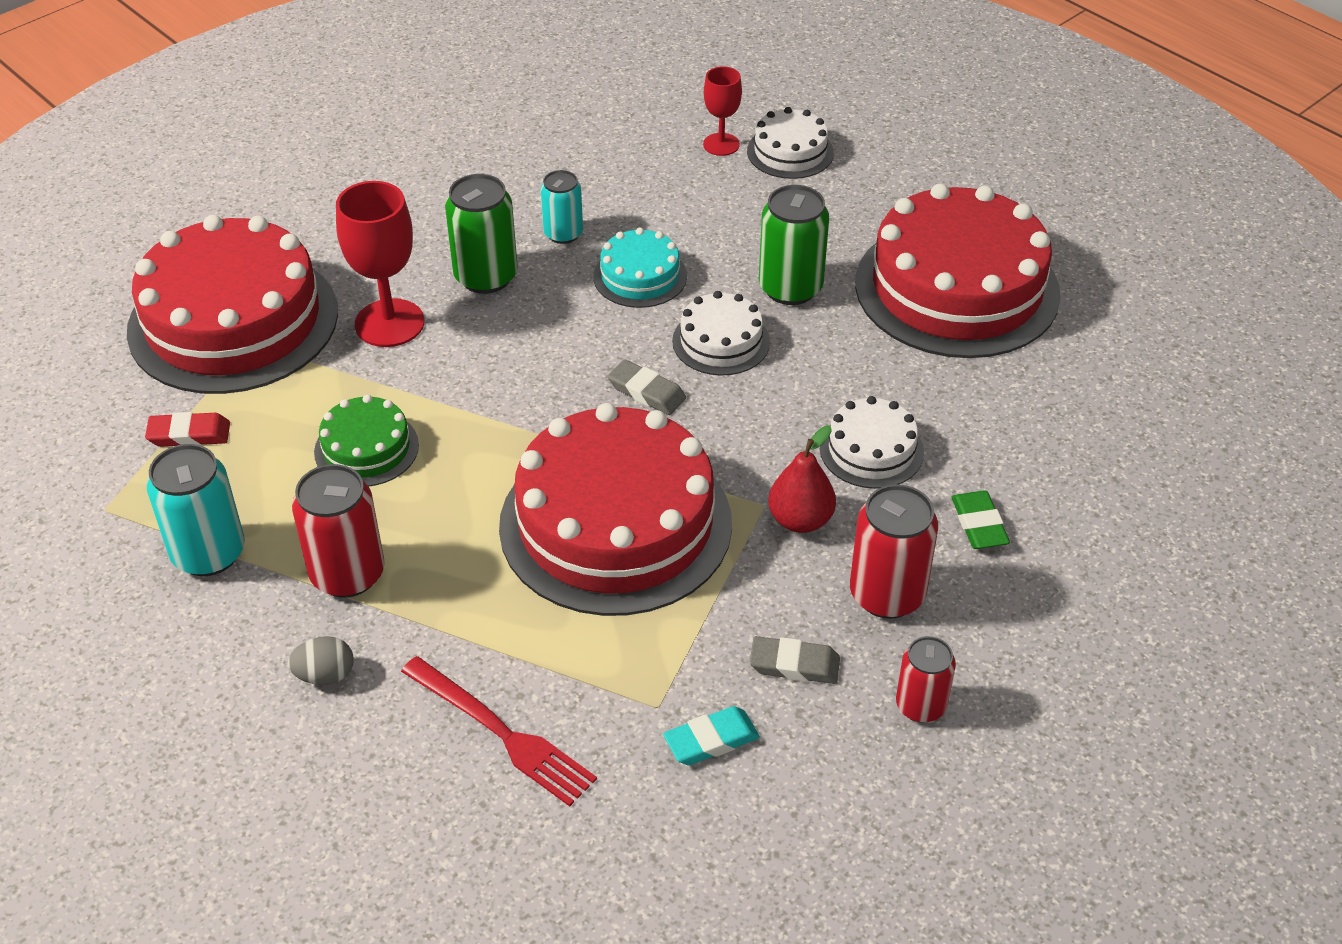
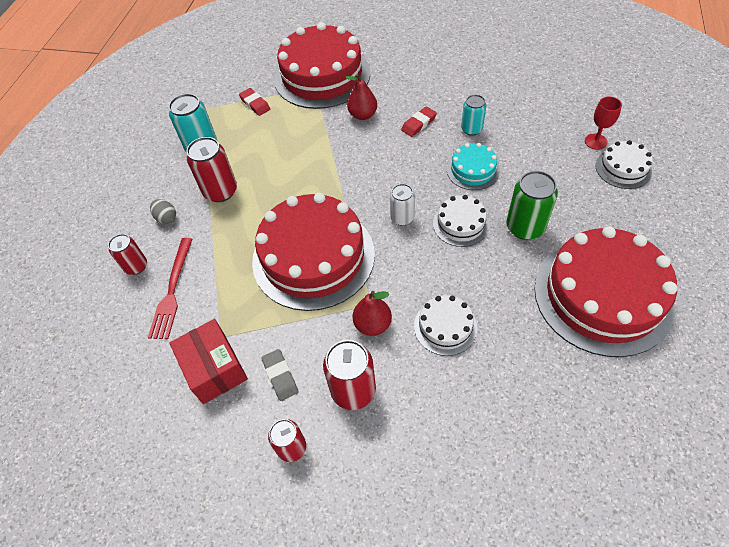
camera: 60 degrees right, 10 degrees up
(366, 448) = (289, 154): green cake -> none
(389, 323) = (363, 115): red goblet -> red pear
(392, 764) = (136, 266): none -> red can
(486, 277) = (418, 124): green can -> red eraser
(647, 392) = (402, 218): grey eraser -> white can
(711, 740) = (214, 369): turquoise eraser -> red box
(979, 524) = (435, 406): green eraser -> none

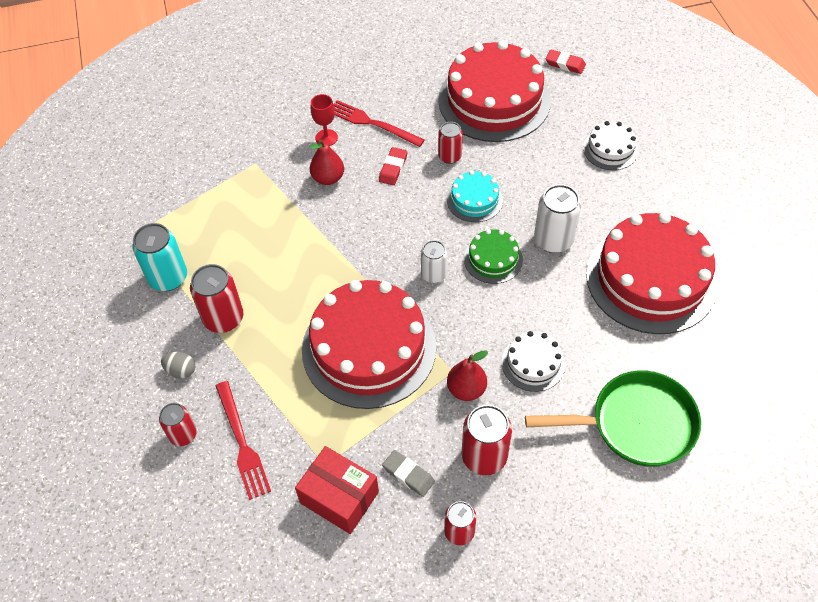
camera: 30 degrees left, 0 degrees up
(255, 104) = (197, 205): red eraser -> red eraser (565, 64)
(322, 75) = (254, 147): red cake -> red cake (494, 100)
(422, 85) = (372, 123): none -> red fork
(460, 224) = (493, 259): white cake -> green cake
(471, 129) = (450, 156): turquoise can -> red can
(513, 426) = (636, 424): none -> green pan
(525, 227) = (553, 240): green can -> white can
(595, 141) = (573, 130): red goblet -> red goblet (326, 138)

